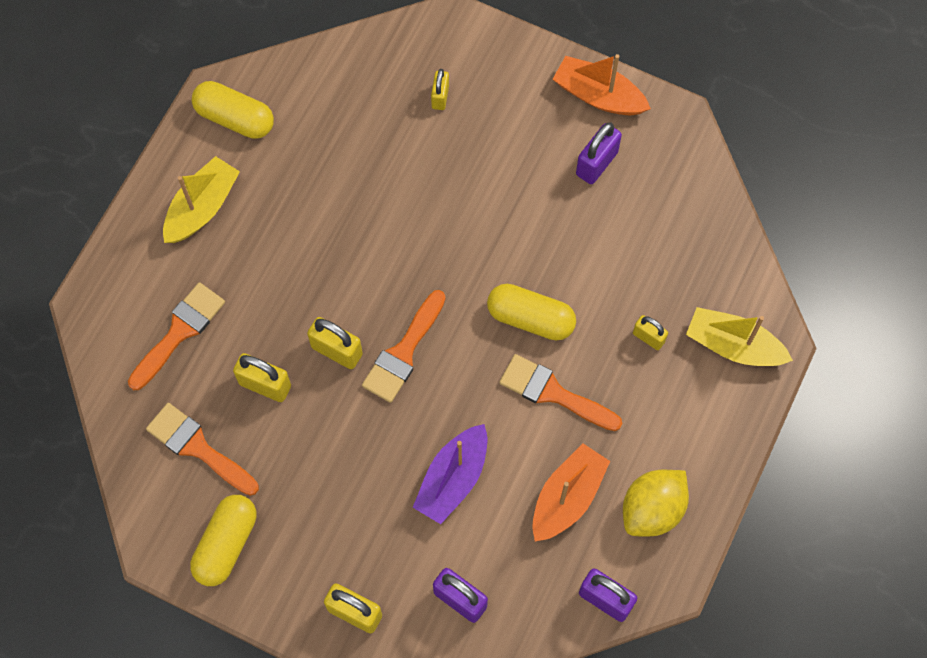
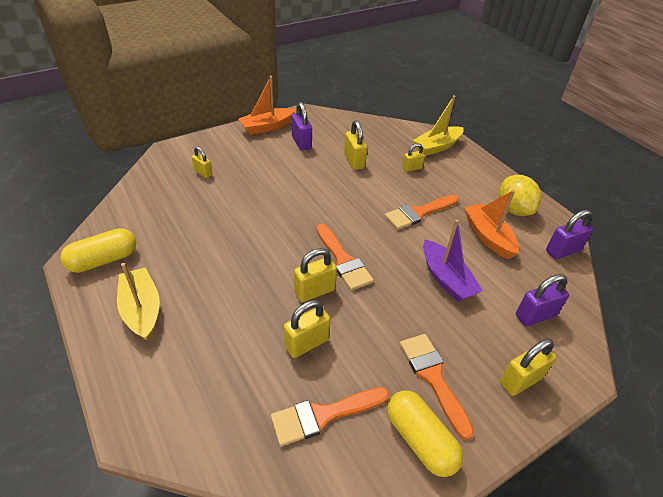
camera: 60 degrees left, 25 degrees down
(179, 332) = (219, 375): orange brush -> orange brush (433, 377)
(530, 318) = (366, 201): yellow capsule -> none
(605, 255) = (354, 161): none -> yellow padlock

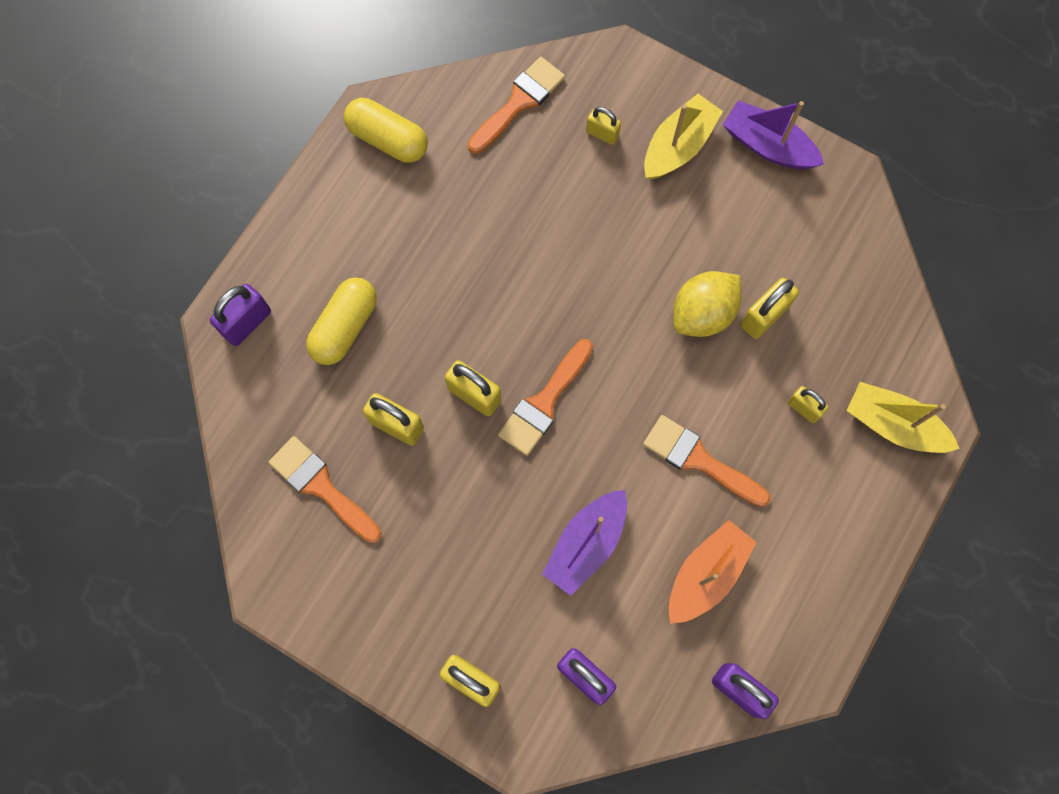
camera: 65 degrees right, 30 degrees up
(142, 310) = (346, 231): yellow boat -> yellow boat (678, 146)
(203, 173) = (602, 134): yellow padlock -> yellow padlock turned 75 degrees counterclockwise
(267, 127) = (768, 145): orange boat -> purple boat
(301, 142) = (761, 217): purple padlock -> purple padlock (247, 323)
(420, 440) = (342, 593): yellow capsule -> yellow capsule (345, 327)
(433, 377) = (424, 580): orange brush -> orange brush (519, 102)
(513, 209) = (795, 595): yellow lemon -> yellow lemon (702, 313)

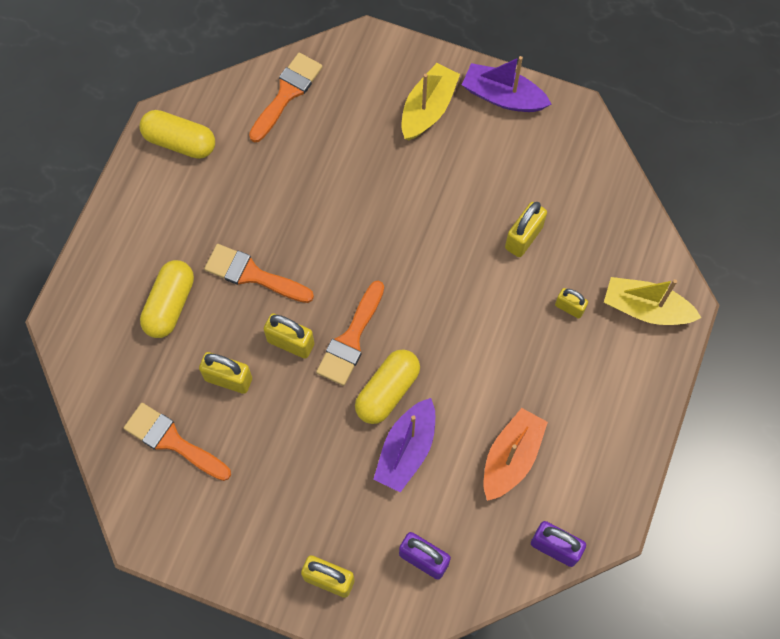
camera: 10 degrees left, 5 degrees down
(247, 323) = (84, 315): purple padlock -> none
(576, 471) = (387, 391): none -> yellow capsule
(602, 134) = (362, 109): yellow padlock -> none
(699, 460) = (489, 364): orange brush -> orange brush (252, 274)
(702, 313) = (472, 244): yellow lemon -> none

